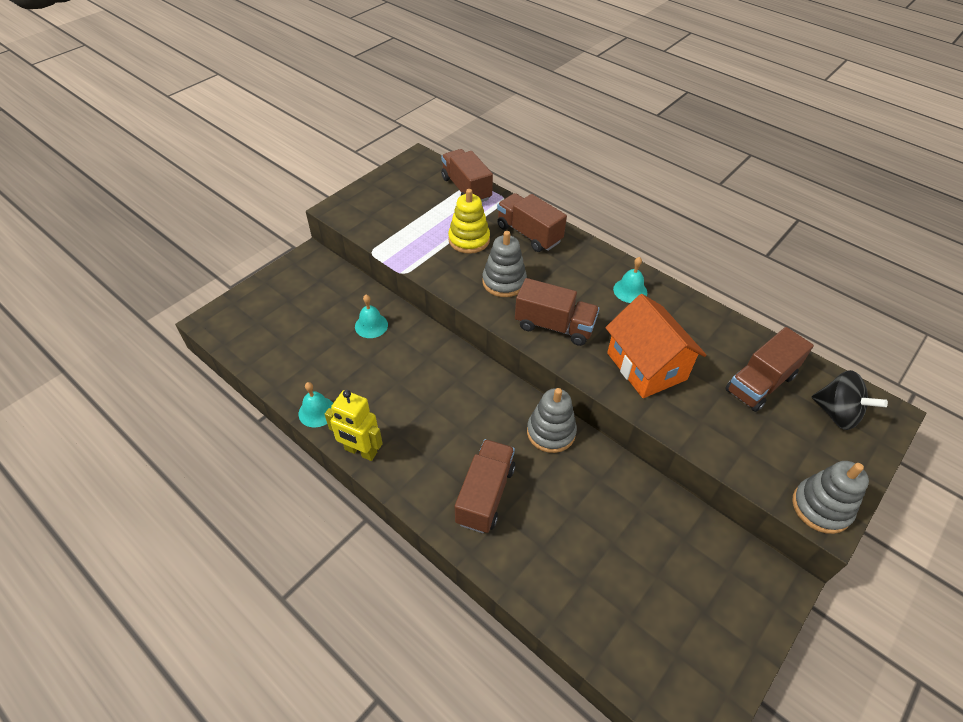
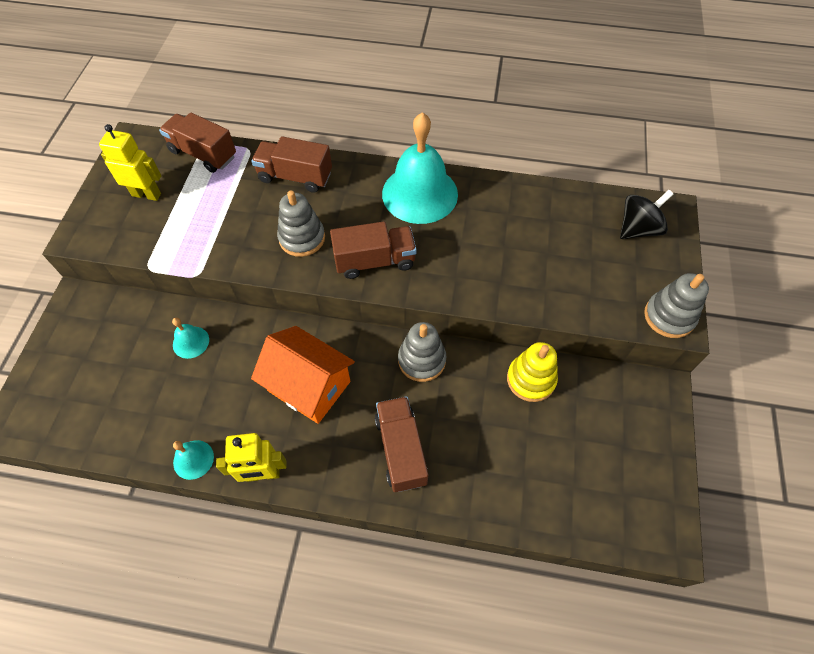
camera: 30 degrees left, 10 degrees up
(405, 200) = (146, 194): none -> yellow robot
(469, 240) = (240, 209): yellow stacking toy -> yellow stacking toy (531, 379)
(630, 290) = (420, 193): turquoise bell -> turquoise bell, size x2.25
(646, 366) = (474, 261): orange house -> orange house (309, 386)
(760, 383) = (570, 231): brown truck -> none
(836, 413) = (638, 229): black spinning top -> black spinning top turned 45 degrees counterclockwise

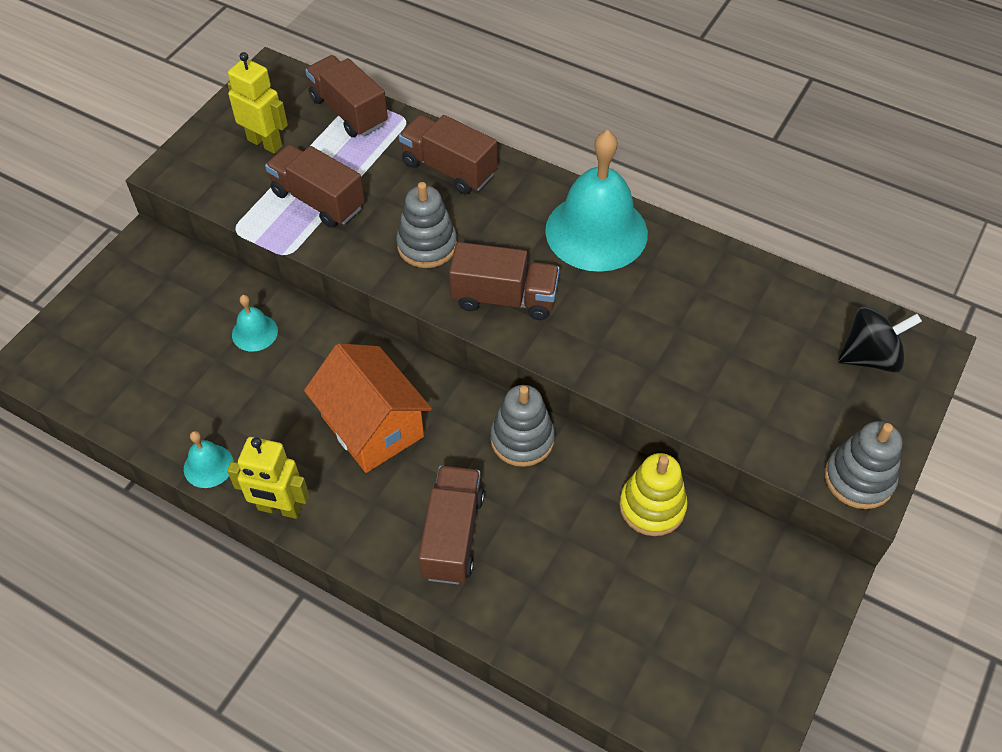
camera: 20 degrees right, 5 degrees down
(205, 227) = (318, 200): none -> brown truck

